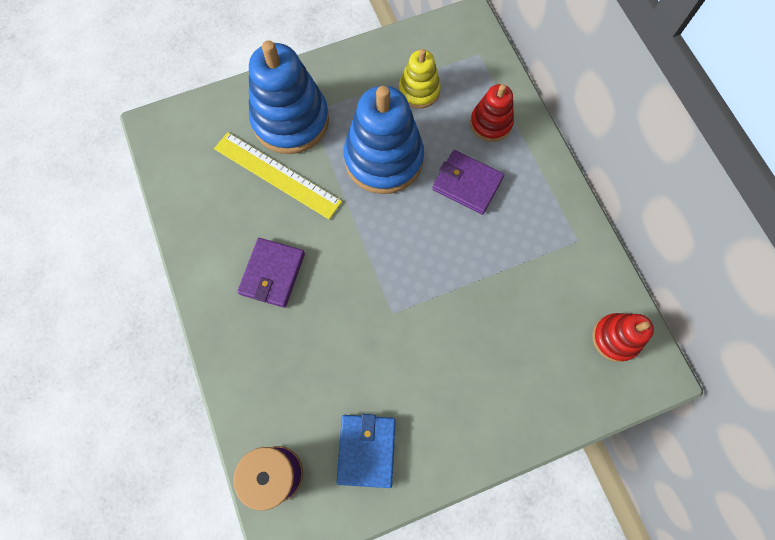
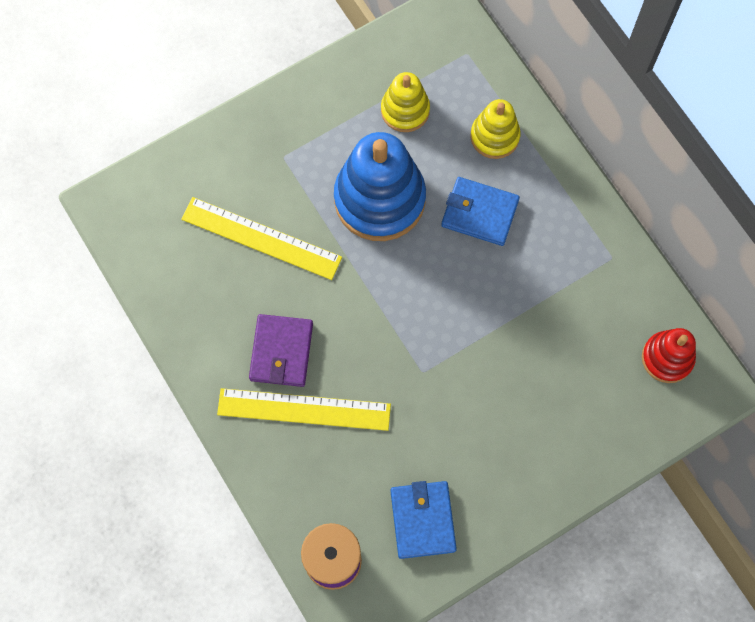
camera: 10 degrees left, 0 degrees up
(281, 328) = (304, 409): none -> yellow ruler
(291, 120) = (263, 170): blue stacking toy -> none
(467, 184) = (479, 213): purple wallet -> blue wallet
(490, 123) = (494, 136): red stacking toy -> yellow stacking toy

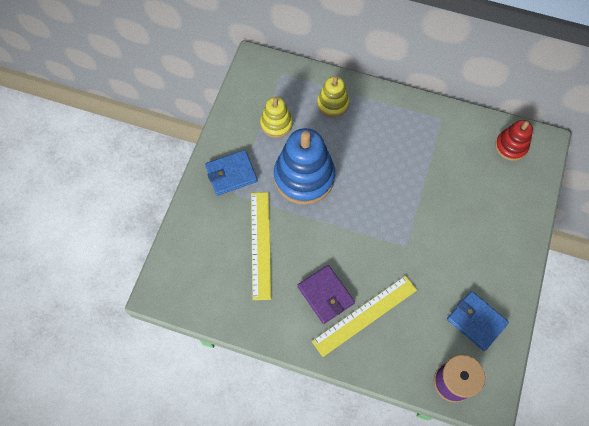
camera: 40 degrees left, 5 degrees down
(261, 238) = (261, 244): yellow ruler -> yellow ruler turned 75 degrees counterclockwise
(479, 213) = (360, 146): blue wallet -> blue wallet (231, 174)

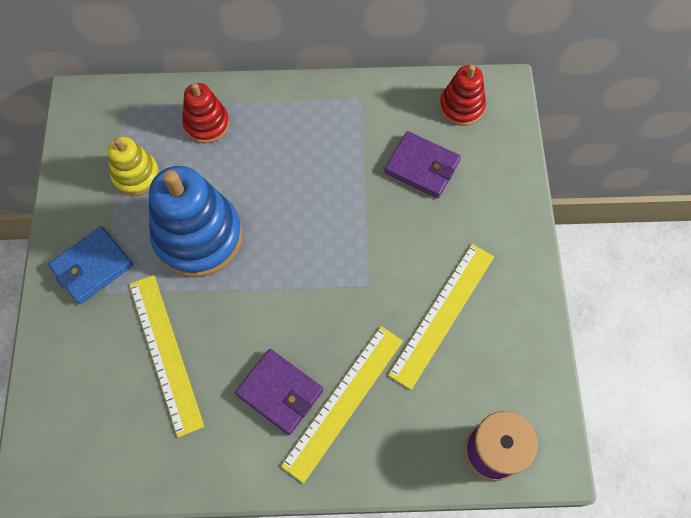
camera: 20 degrees left, 0 degrees up
(332, 104) = (207, 124): yellow stacking toy -> red stacking toy
(449, 282) = (442, 314): none -> yellow ruler
(469, 179) = (422, 167): none -> purple wallet
(476, 321) = (495, 355): blue wallet -> none

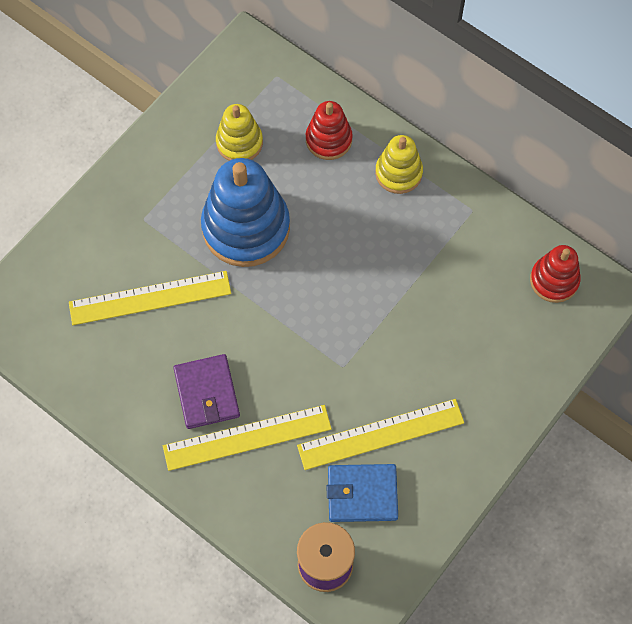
camera: 40 degrees right, 0 degrees up
(92, 266) = (150, 191): blue wallet -> blue wallet (362, 494)
(165, 353) = (150, 298): yellow ruler -> yellow ruler turned 60 degrees clockwise
(282, 111) = (398, 173): none -> yellow stacking toy
(422, 167) = (472, 305): purple wallet -> none

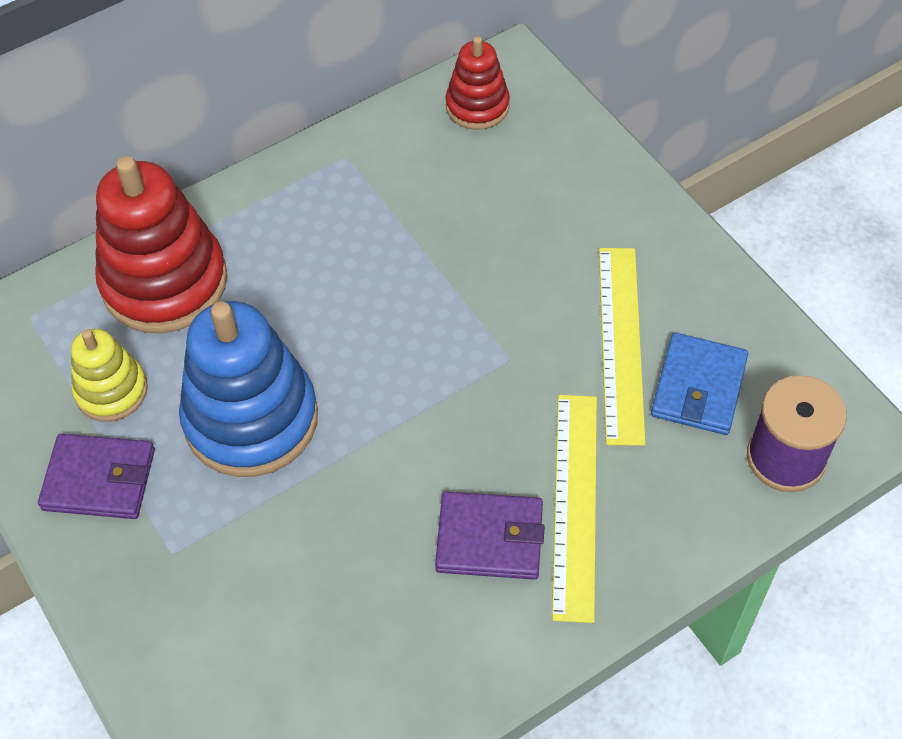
camera: 70 degrees left, 10 degrees down
(150, 298) = (308, 577): yellow ruler -> none
(178, 161) = (99, 479): none -> purple wallet
(328, 140) = (164, 282): red stacking toy -> red stacking toy, size x1.83
(398, 173) = (255, 218): yellow stacking toy -> none

